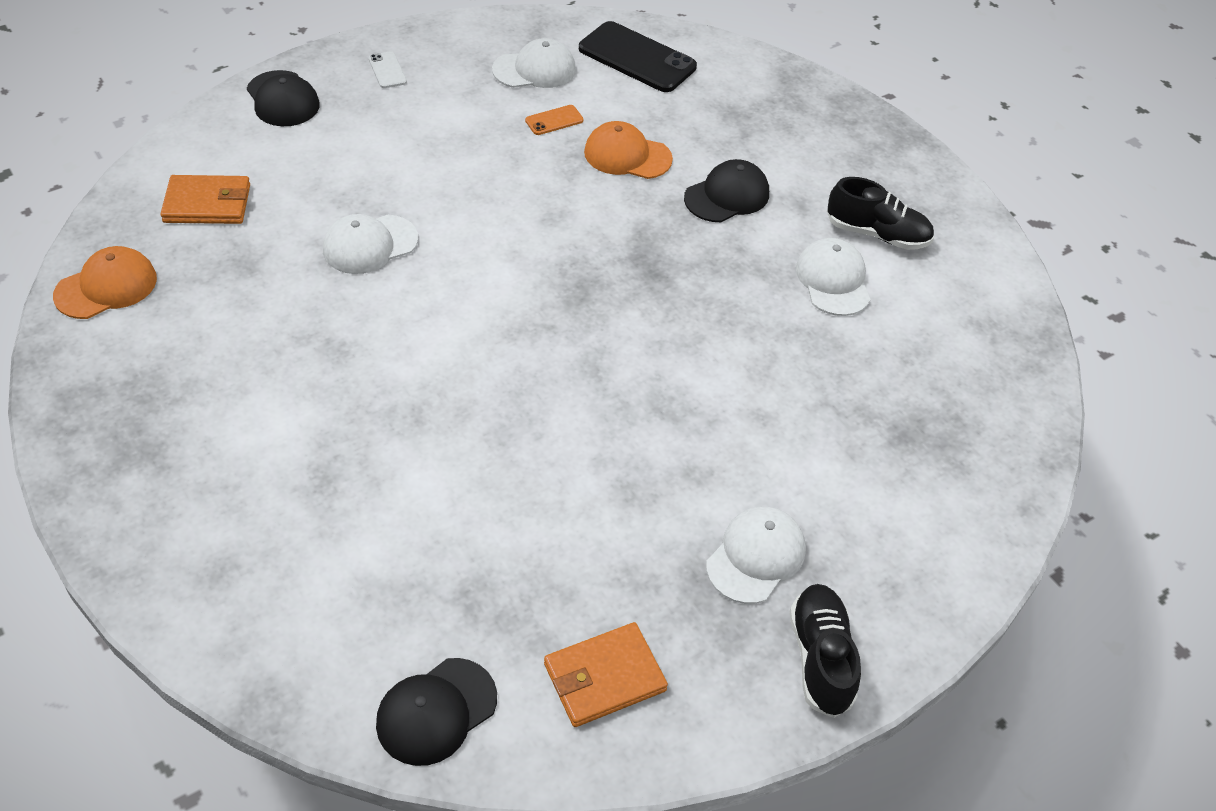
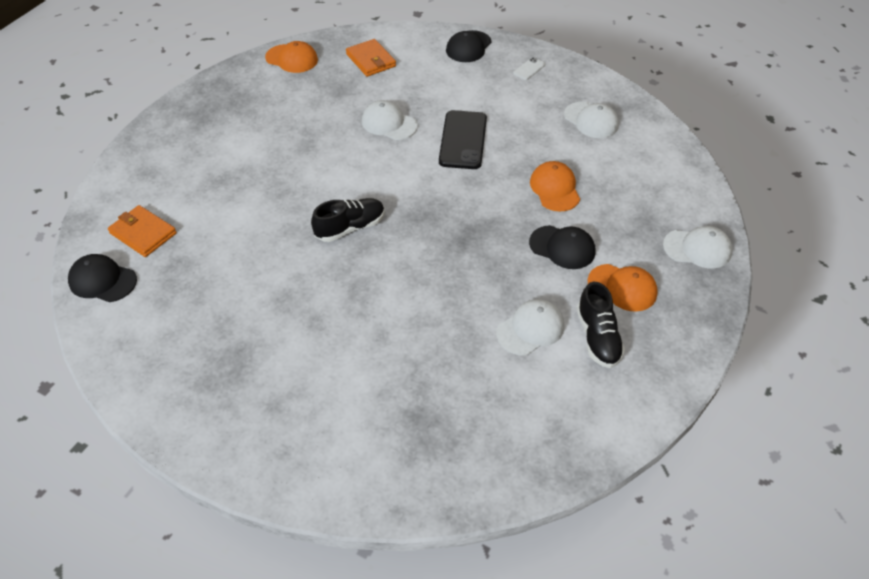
camera: 65 degrees right, 0 degrees up
(554, 120) = (554, 146): orange phone -> none
(604, 677) = (152, 337): orange wallet -> orange wallet (143, 233)
(637, 58) = (651, 156): black phone -> black phone (463, 140)
(756, 557) = (269, 373): white cap -> white cap (697, 249)
(819, 181) = (622, 288): none -> orange cap
(820, 658) = (211, 432): black shoe -> black shoe (350, 228)

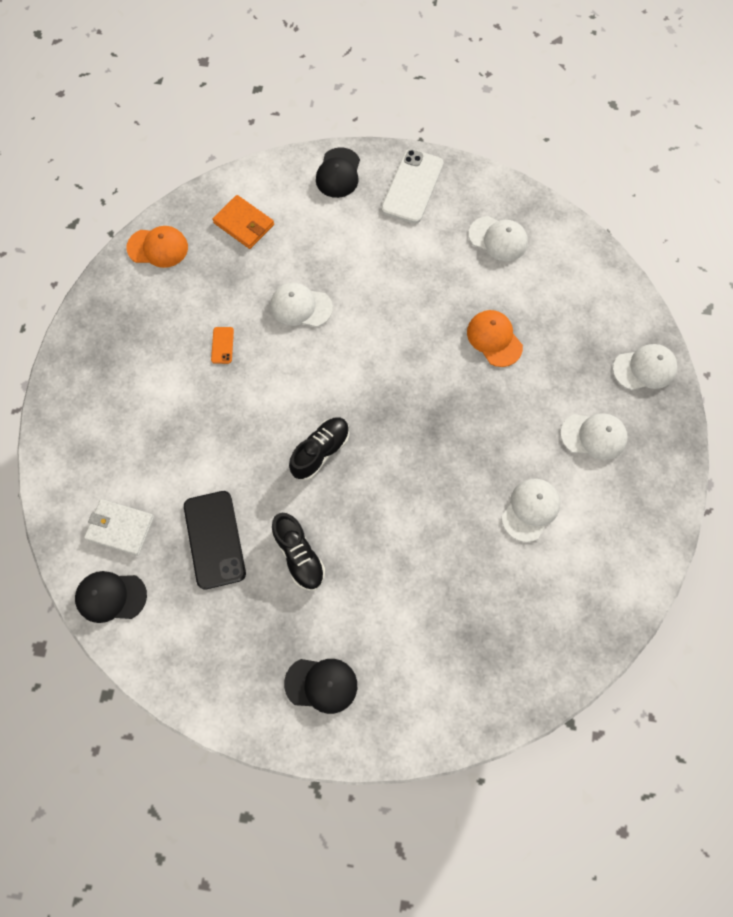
camera: 20 degrees left, 20 degrees up
(143, 233) = (120, 528): orange wallet -> white wallet
(307, 132) = (222, 345): none -> orange phone
(463, 140) = (383, 305): black phone -> black phone (214, 539)
(529, 69) = (412, 186): white phone -> white phone, size x2.19
(562, 247) = (526, 408): black cap -> black cap (321, 684)
(598, 337) = (590, 498): black shoe -> black shoe (299, 555)
(622, 288) = (594, 436): orange cap -> white cap

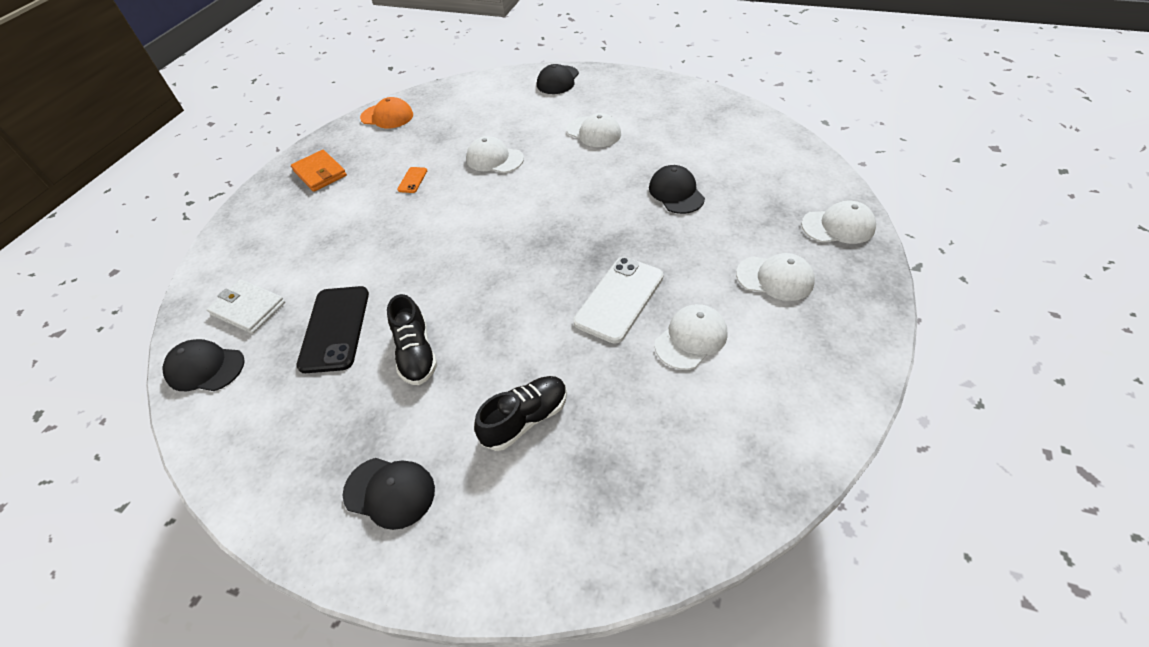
camera: 15 degrees right, 20 degrees down
(244, 224) = (465, 106): orange wallet -> orange wallet (320, 173)
(320, 452) = (473, 265): black shoe -> black shoe (525, 419)
(412, 186) = (620, 90): white phone -> white phone (619, 299)
(494, 339) = (676, 193): orange cap -> black cap
(498, 239) = (693, 125): white cap -> white cap (594, 132)

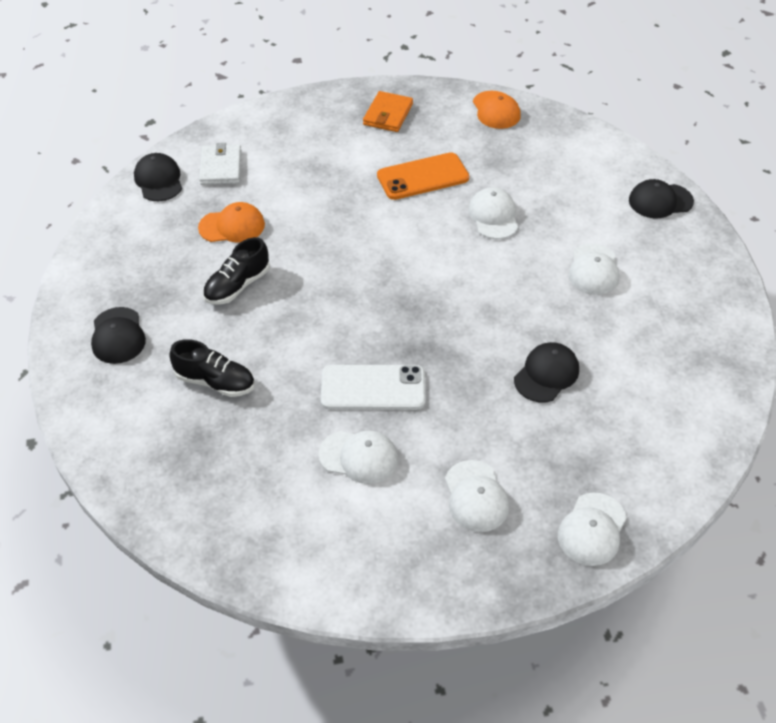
camera: 55 degrees right, 0 degrees up
(335, 329) = (232, 226): black phone -> orange cap
(412, 180) = (423, 177): orange phone -> orange phone, size x2.19
(838, 226) = (592, 529): white cap -> white cap turned 60 degrees clockwise

